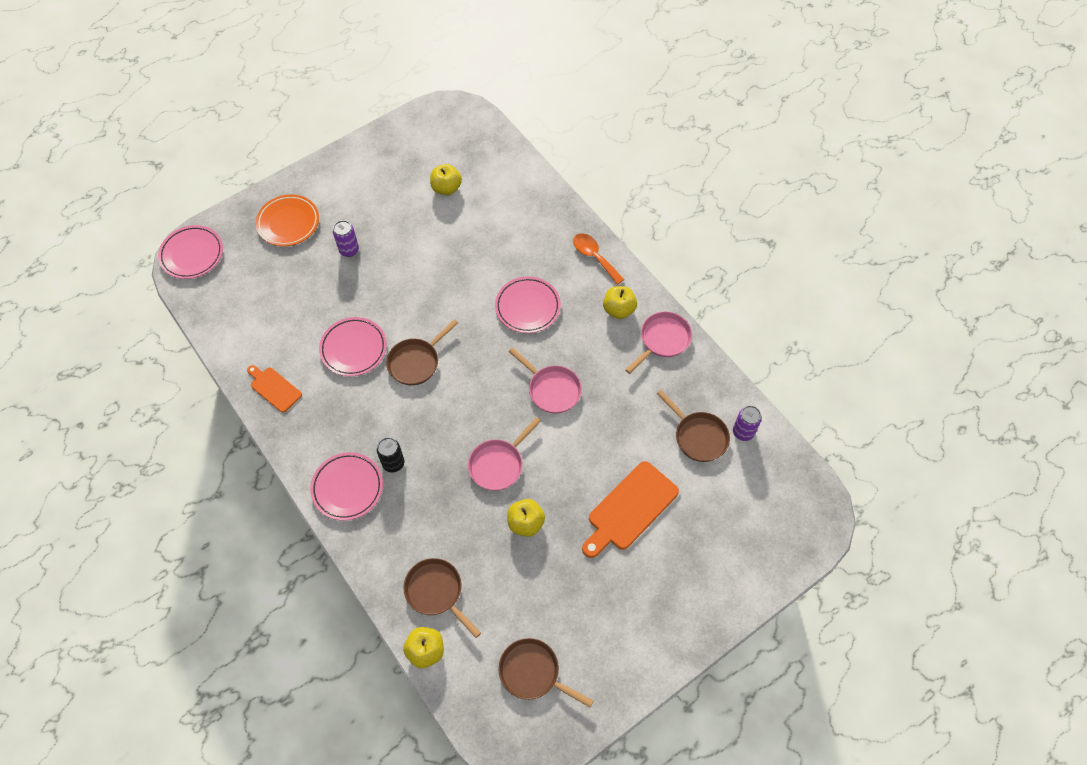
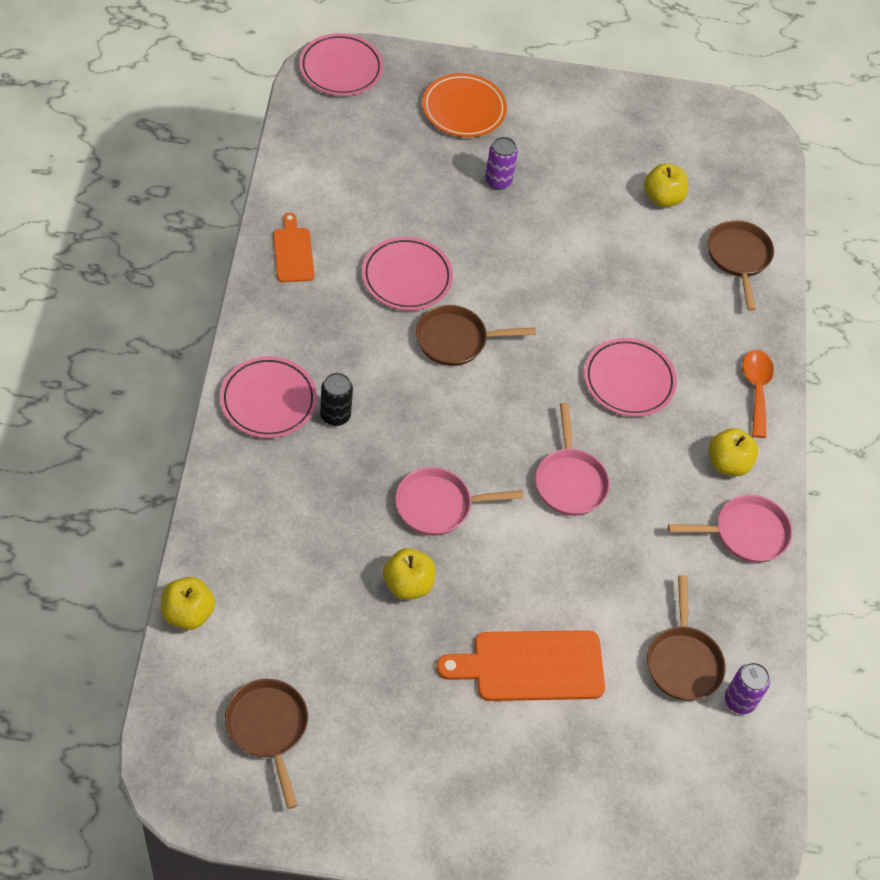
camera: 35 degrees right, 5 degrees down
(436, 592) = (253, 569): brown pan -> brown pan (739, 258)

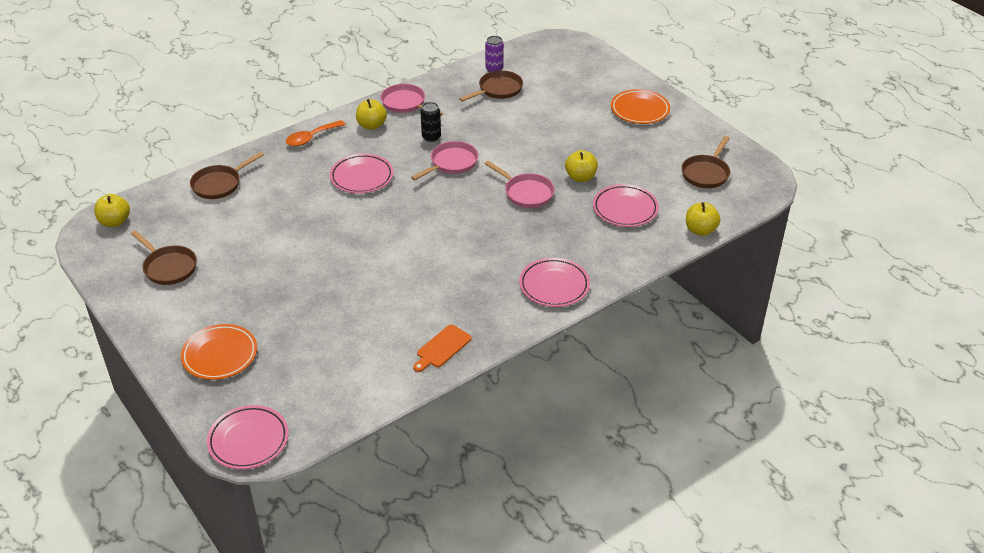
camera: 125 degrees left, 15 degrees down
(335, 415) = (527, 257): black can -> black can (431, 137)
(407, 277) = (398, 291): pink plate -> pink plate (625, 209)
(456, 340) = (417, 246): brown pan -> brown pan (168, 267)
(471, 789) = (640, 110): none -> orange plate
(498, 181) = (270, 302): purple can -> none
(531, 666) = (563, 124): orange cutting board -> none
(662, 198) = (202, 232): yellow apple -> yellow apple (115, 222)

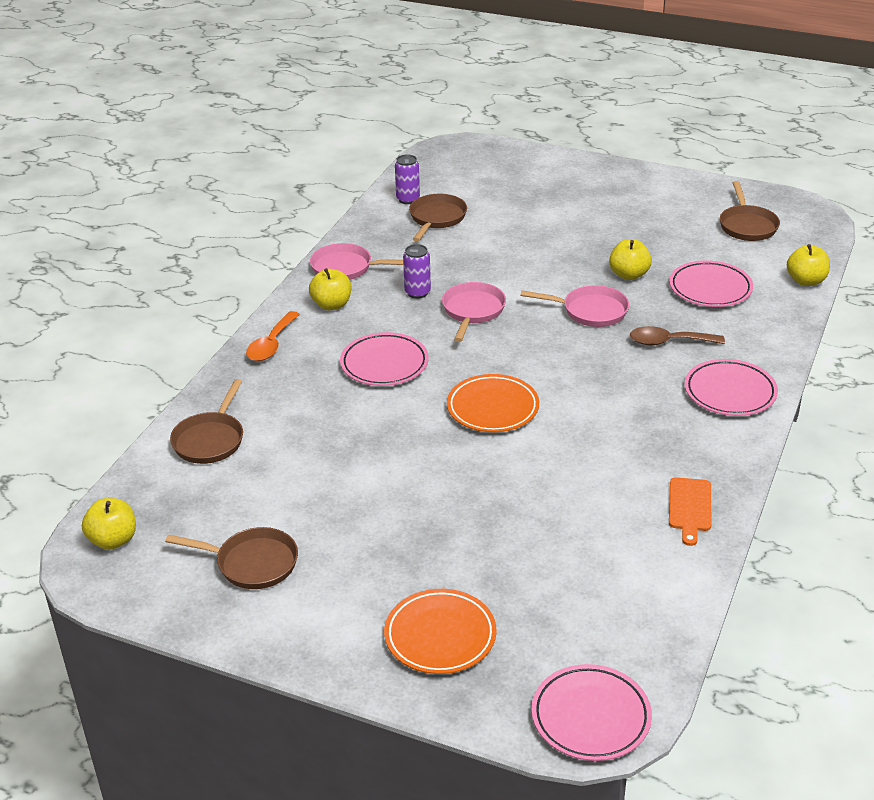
camera: 30 degrees left, 5 degrees down
(431, 137) = (417, 292): black can -> purple can
(553, 235) = (668, 342): none -> brown spoon
(640, 110) = (611, 188): orange plate -> orange plate (492, 408)

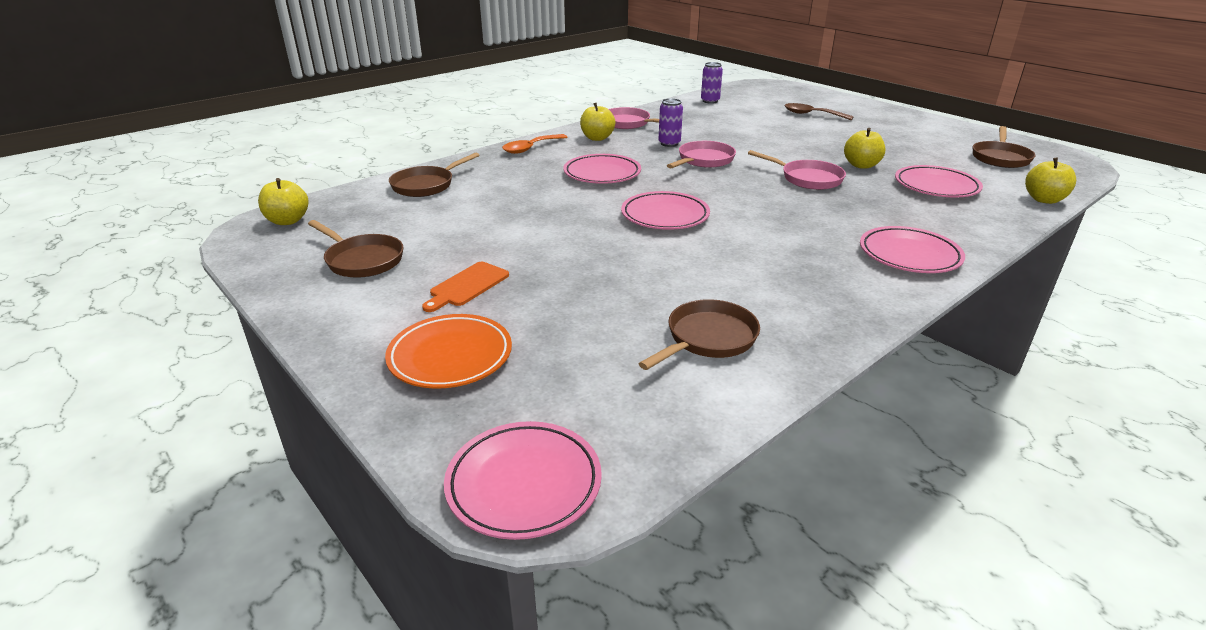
camera: 25 degrees right, 5 degrees down
(437, 218) = (722, 112): brown pan -> brown pan (708, 339)
(492, 408) = (665, 216): orange plate -> pink plate
(668, 342) = (868, 210): brown spoon -> brown spoon (812, 114)
(690, 507) = (800, 329): orange cutting board -> orange cutting board (467, 286)

